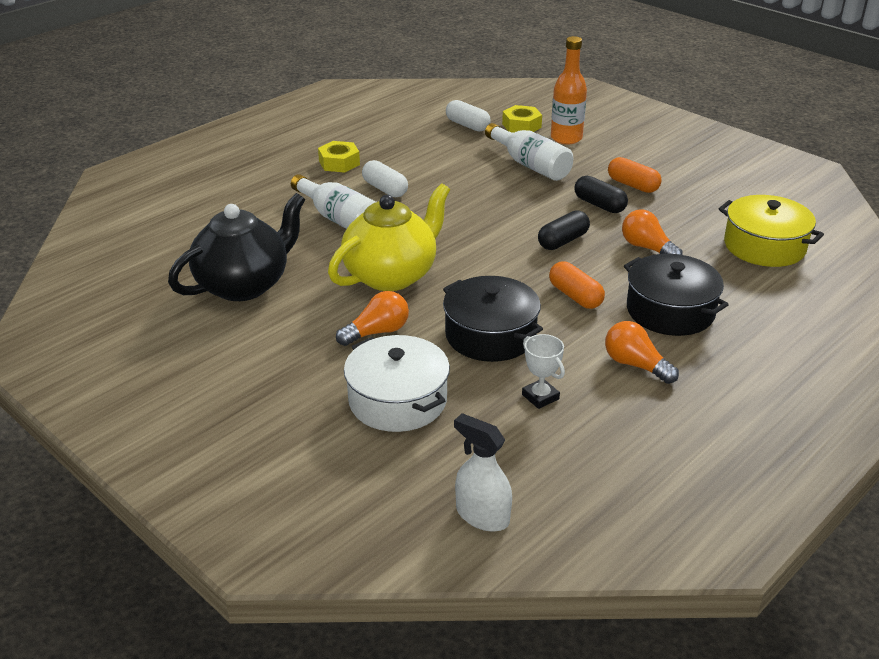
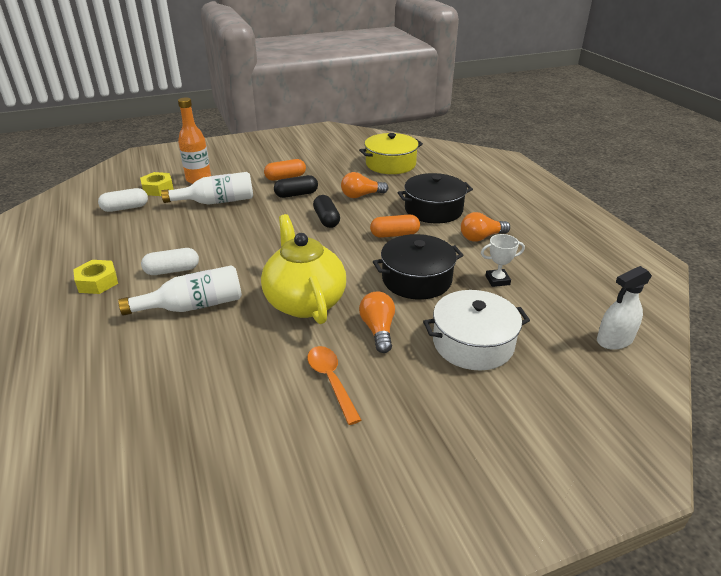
camera: 65 degrees left, 0 degrees up
(244, 285) = (245, 391): black teapot -> none
(283, 325) = (331, 381): none -> orange spoon

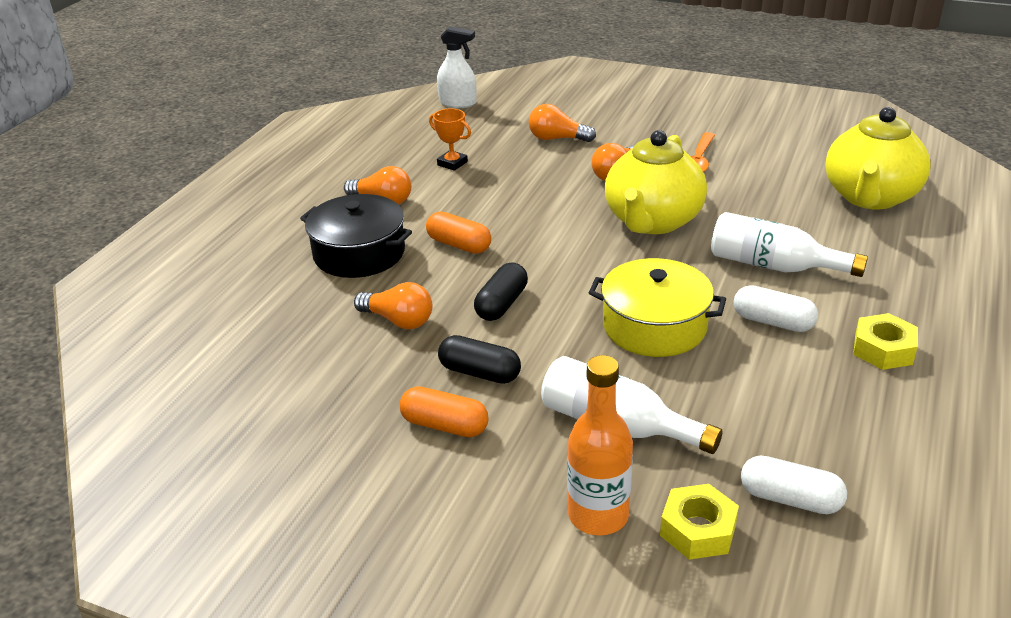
camera: 135 degrees left, 0 degrees up
(143, 417) = (870, 197): none -> yellow teapot
(390, 164) = (251, 361): yellow pot -> yellow pot (654, 326)
(416, 279) = (519, 194): black pot -> none
(473, 343) = (557, 139): white pot -> orange light bulb
(497, 280) = (452, 163): white trophy -> orange trophy

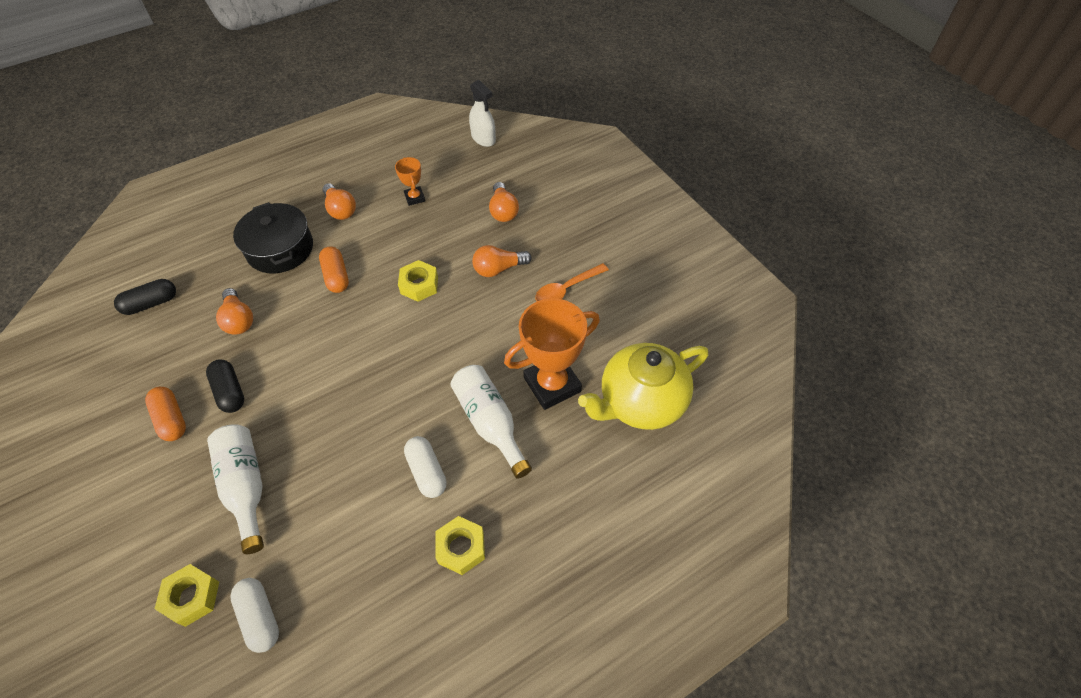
camera: 35 degrees right, 20 degrees up
(501, 304) = (301, 344): black capsule -> black capsule (151, 303)
(557, 139) = (503, 211): orange light bulb -> orange light bulb turned 150 degrees counterclockwise
(557, 214) = (419, 285): none -> yellow nut
(598, 515) = (162, 544): orange bottle -> none
(652, 221) = (467, 329): yellow teapot -> none
(654, 326) = (357, 423): yellow pot -> none
(785, 220) = (552, 385): none -> orange trophy

